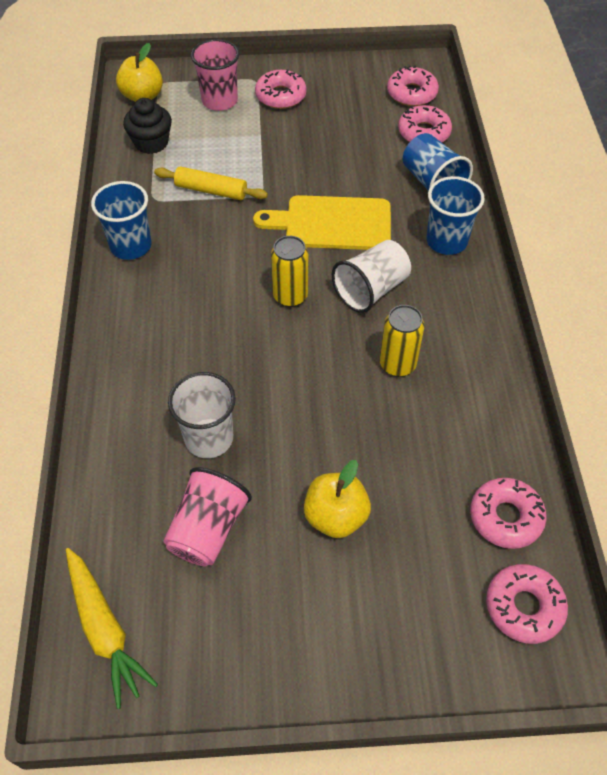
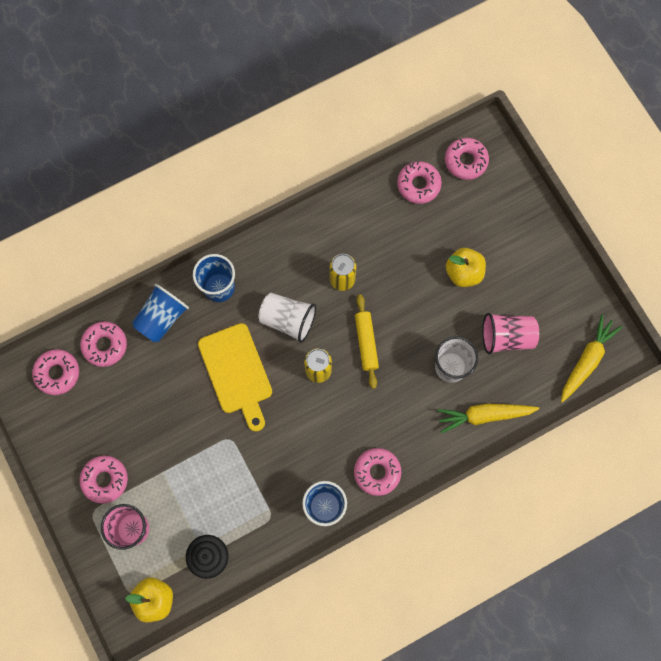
camera: 115 degrees left, 20 degrees up
(119, 449) = (484, 415): none -> yellow carrot
(132, 306) = (377, 472): none -> pink donut
(211, 190) = (242, 478): yellow rolling pin -> yellow rolling pin (366, 342)

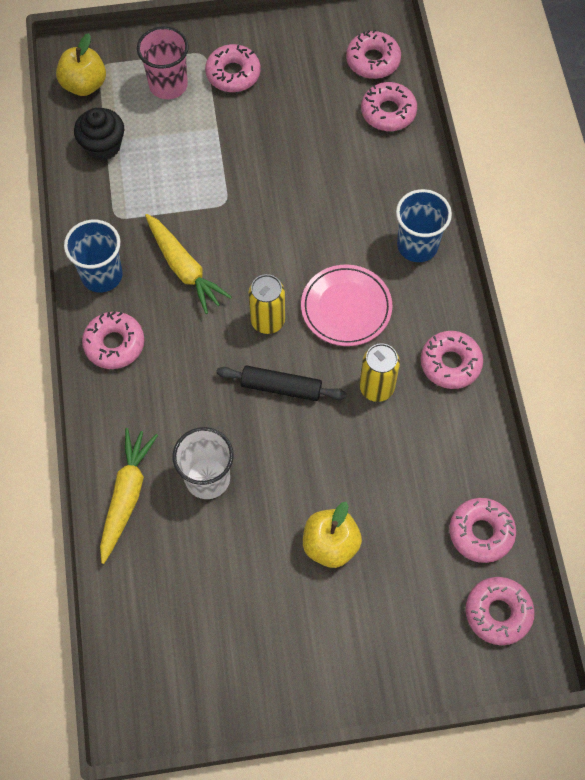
camera: 110 degrees right, 10 degrees down
(162, 318) = (400, 176): blue cup -> none
(236, 372) = (301, 233): yellow cutting board -> none
(288, 320) = (346, 308): white cup -> pink plate
(306, 237) = (450, 363): none -> pink donut
(366, 342) = (281, 387): yellow rolling pin -> black rolling pin
(506, 337) = (218, 566): pink cup -> none
(587, 360) = (141, 664): yellow carrot -> yellow carrot (184, 268)

